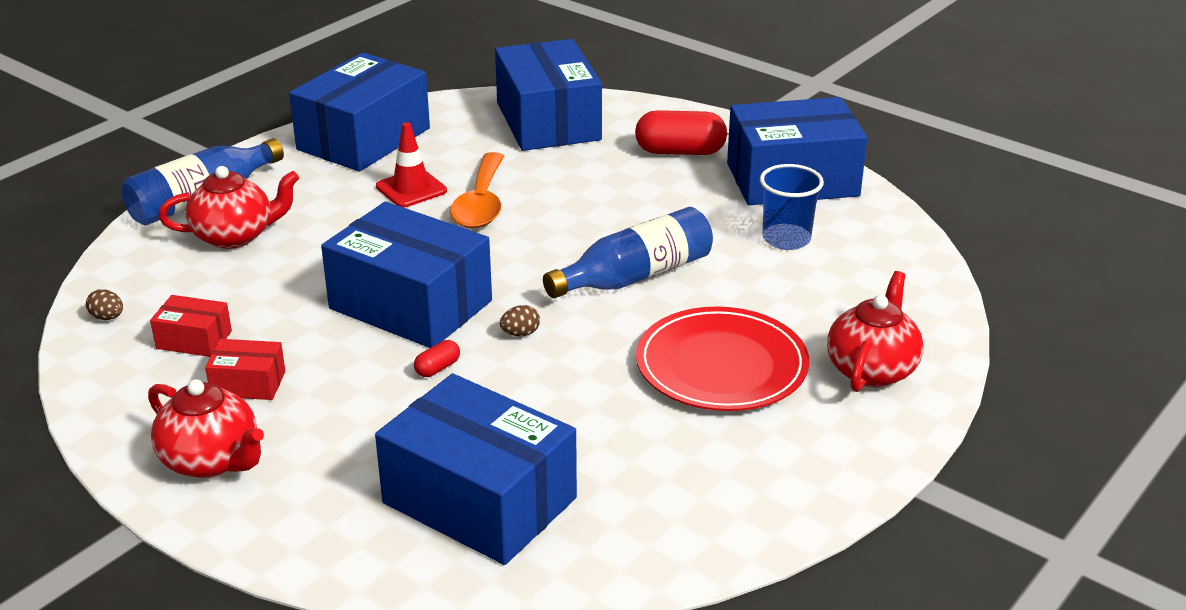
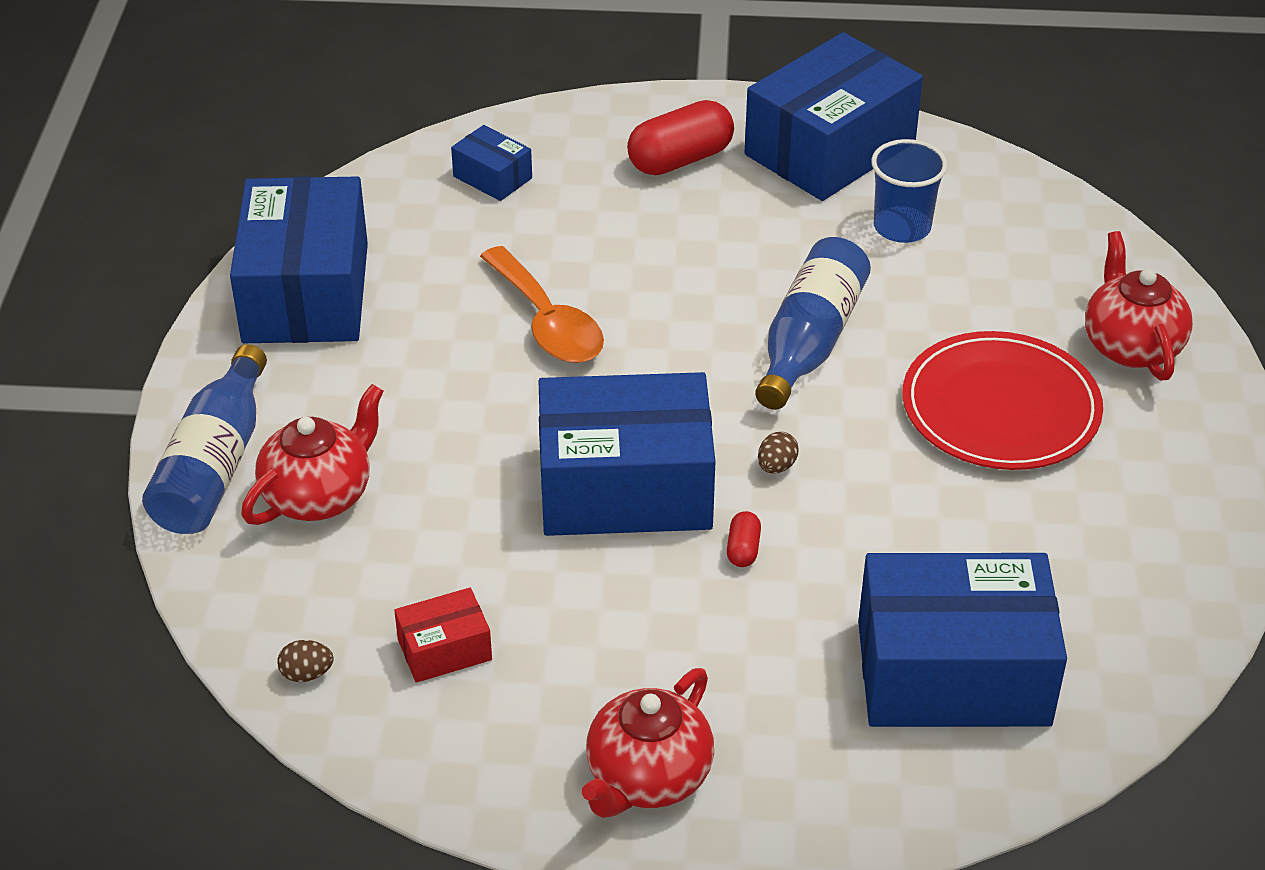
camera: 35 degrees left, 10 degrees up
(211, 460) = (647, 777): red teapot -> red teapot turned 120 degrees clockwise
(248, 383) = (572, 670): red box -> none
(411, 189) = (446, 338): red traffic cone -> none
(548, 121) = (492, 177): blue box -> blue box, size x0.45

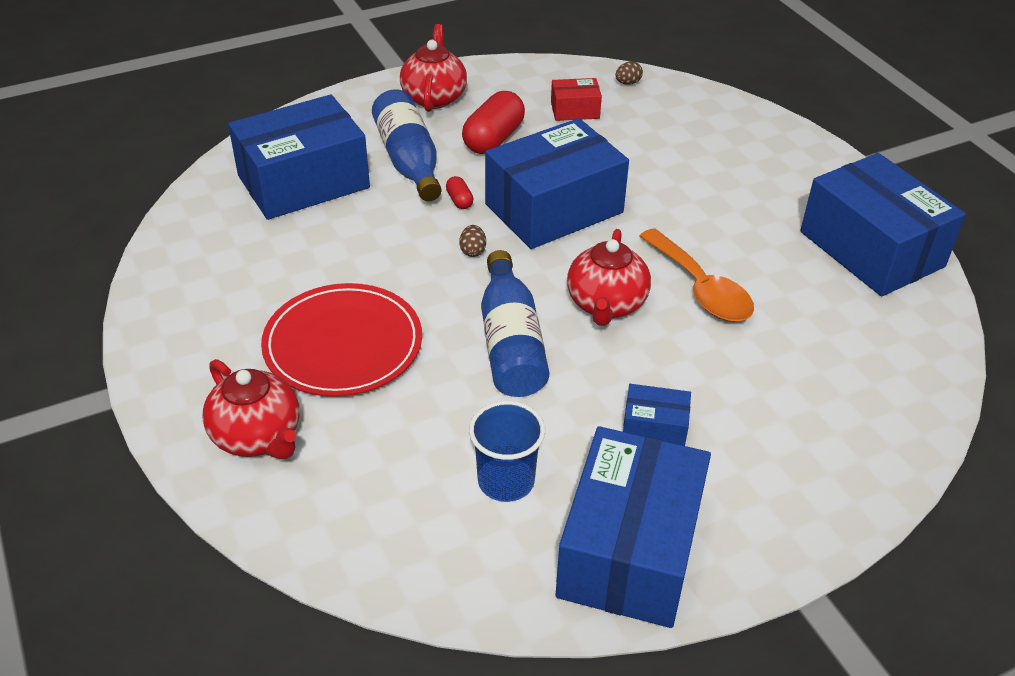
camera: 150 degrees right, 0 degrees up
(214, 466) = (785, 143): blue bottle -> blue bottle (408, 160)
(319, 495) = (714, 148): red teapot -> red teapot (606, 304)
(444, 650) = (575, 110): red box -> red box turned 45 degrees clockwise
(492, 177) = (868, 390): blue box -> blue box (654, 428)
(547, 322) = (700, 288): orange spoon -> orange spoon turned 150 degrees counterclockwise
(680, 159) = (746, 475): red capsule -> red capsule (493, 139)

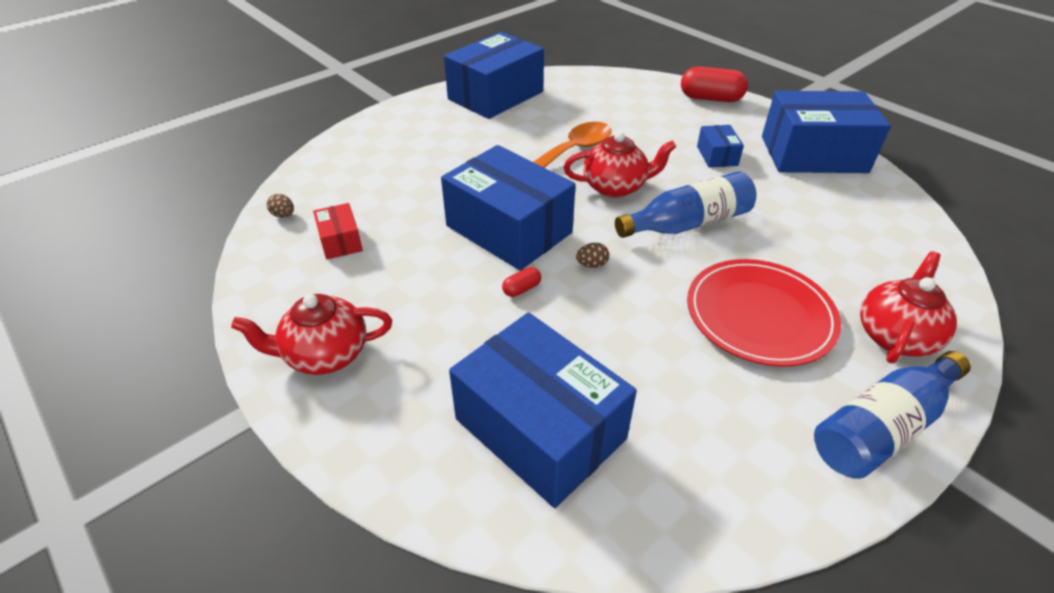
camera: 105 degrees left, 0 degrees up
(408, 160) = (466, 344): blue bottle -> blue bottle (882, 427)
(493, 139) = (406, 287): red capsule -> red capsule (710, 98)
(506, 481) = (811, 203): blue cup -> none

